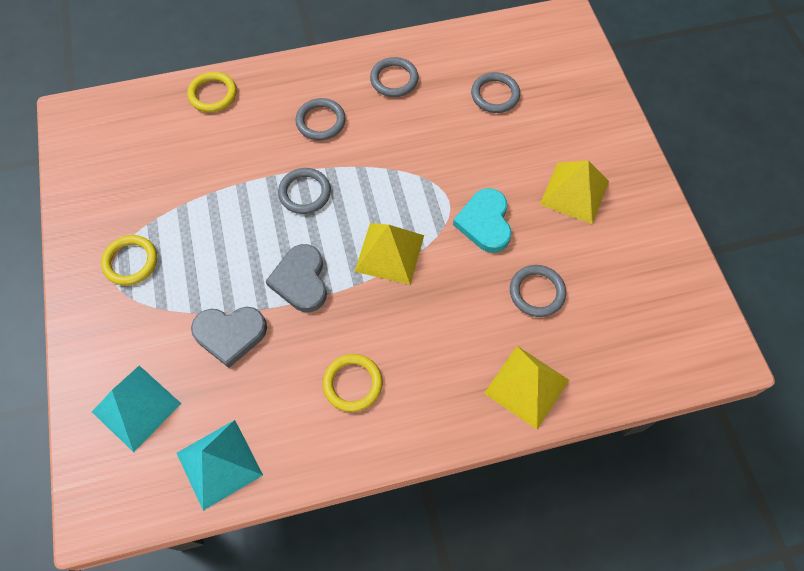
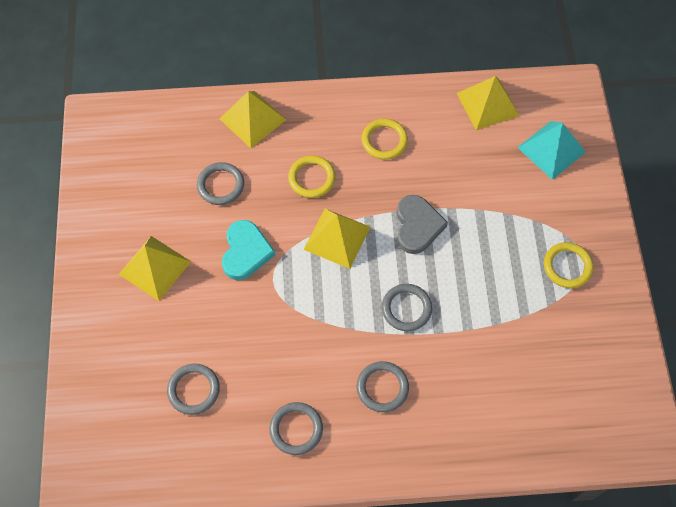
camera: 170 degrees left, 0 degrees up
(213, 94) = (496, 443): yellow ring -> yellow ring (311, 178)
(219, 464) = (487, 104): turquoise pyramid -> yellow pyramid
(230, 334) = (479, 191): grey heart -> none

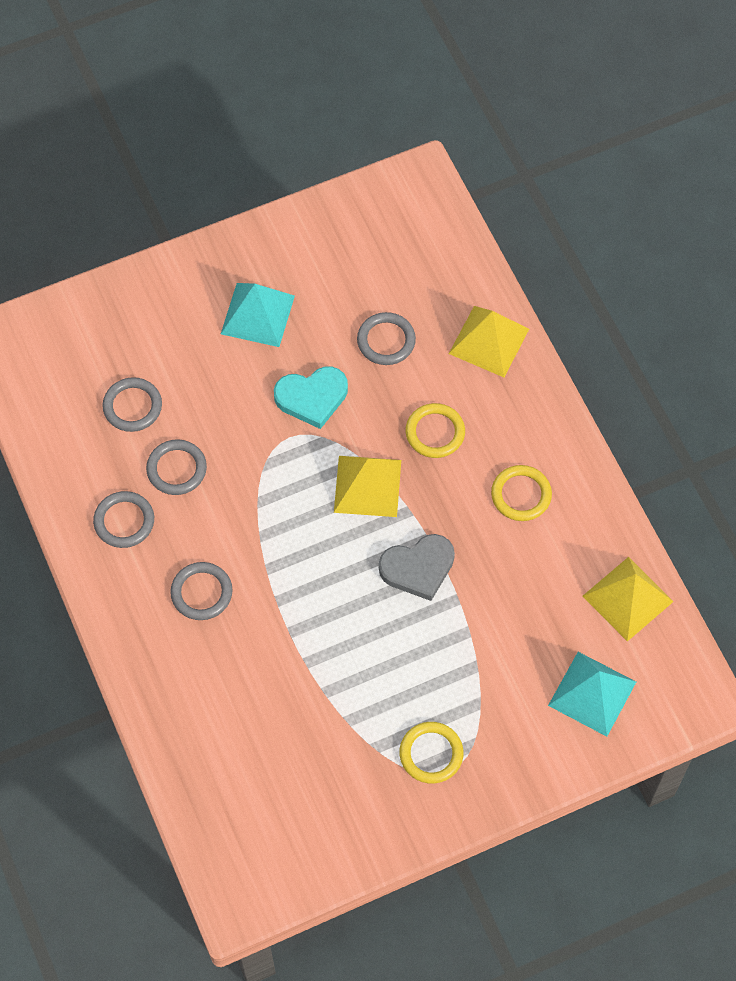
camera: 70 degrees right, 0 degrees up
(154, 267) = (258, 314): yellow pyramid -> turquoise pyramid
(406, 308) = (306, 588): grey ring -> grey ring (176, 469)

